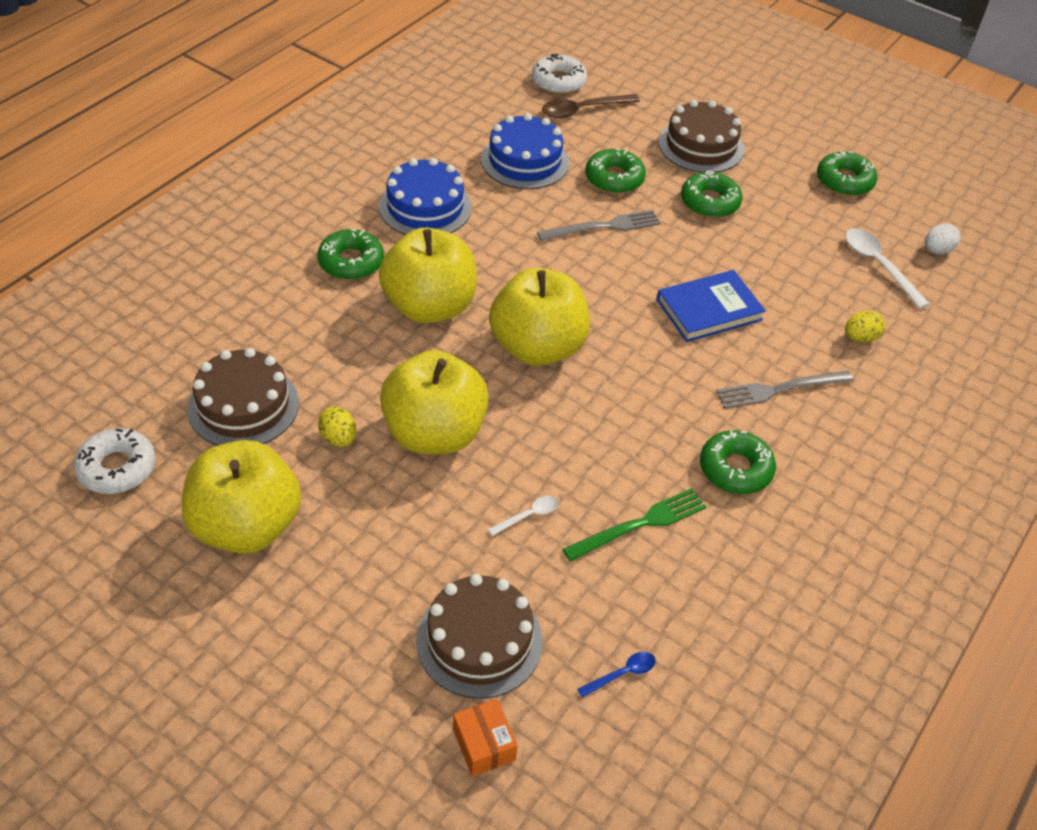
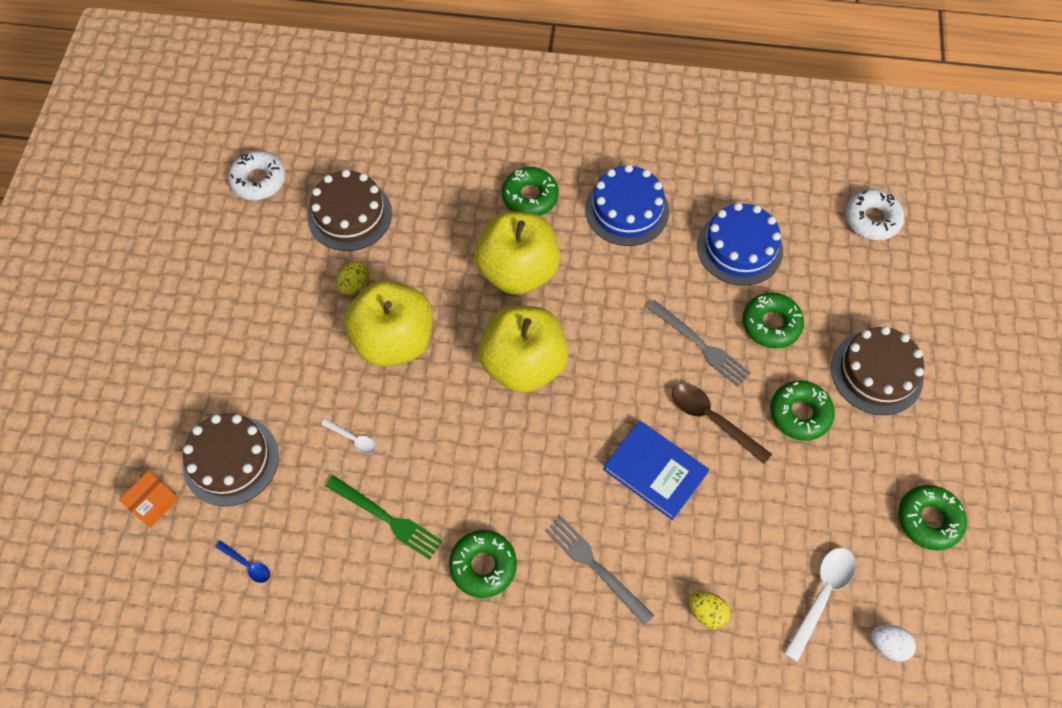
camera: 65 degrees right, 15 degrees up
(246, 526) = (252, 276): yellow apple -> none
(583, 110) = (847, 257): brown spoon -> brown spoon (712, 419)

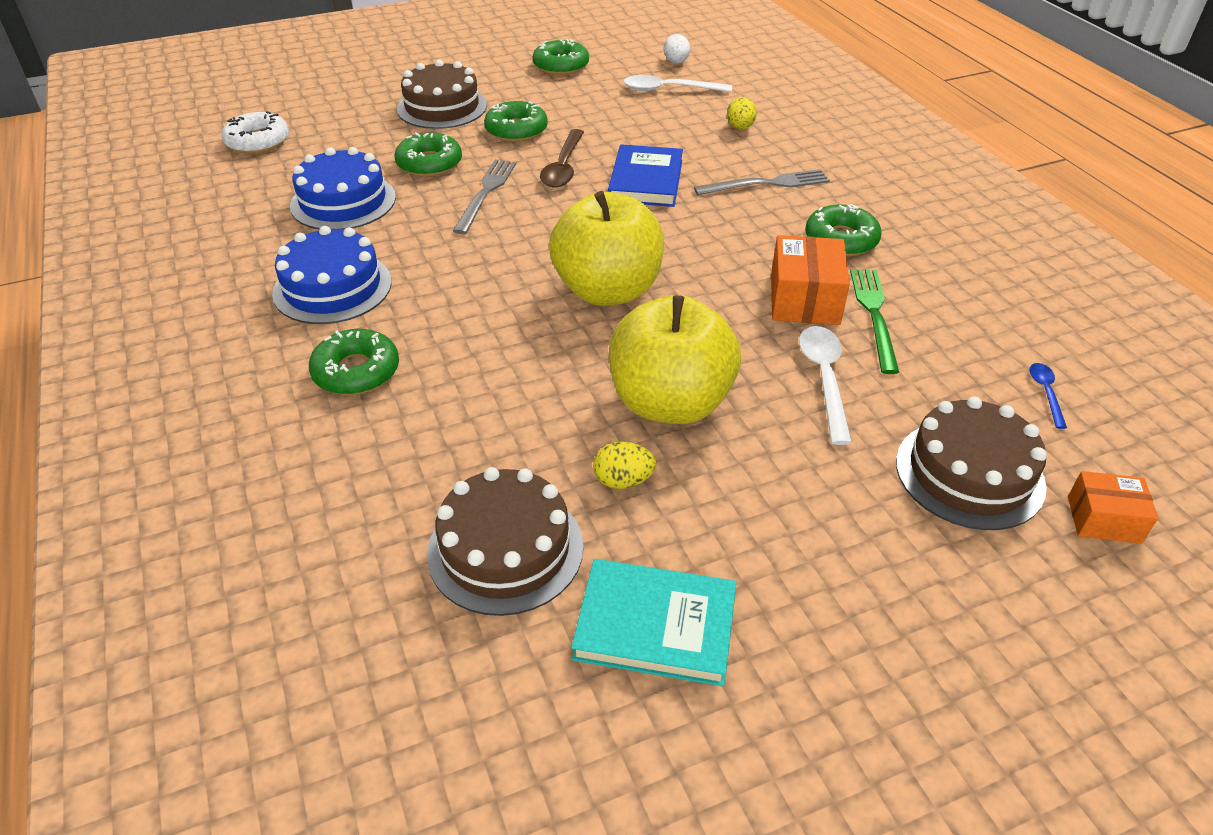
camera: 120 degrees left, 20 degrees down
(258, 180) = (514, 729): white donut -> none
(263, 253) = (655, 626): none -> turquoise book
(353, 439) = (824, 379): white spoon -> white spoon, size x1.84
(433, 484) = (804, 299): none -> orange box
(518, 271) = (484, 339): yellow apple -> none
(595, 566) = (767, 184): grey fork -> grey fork turned 120 degrees counterclockwise

